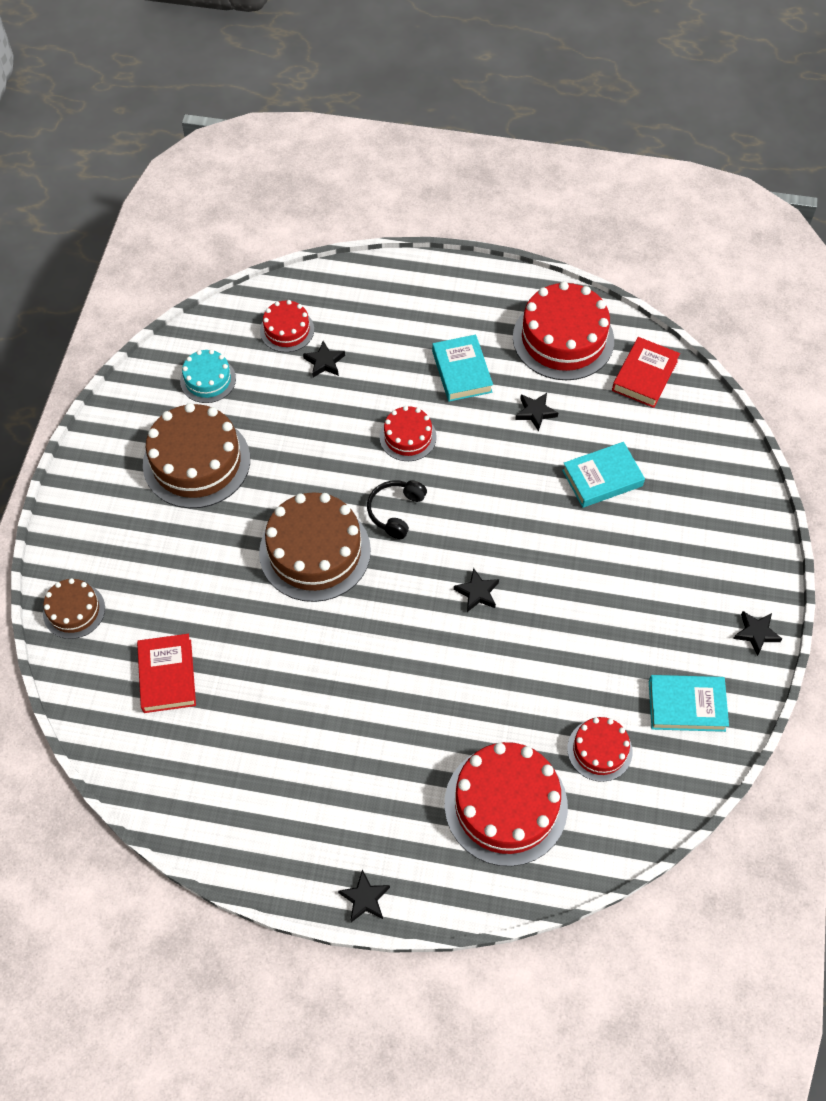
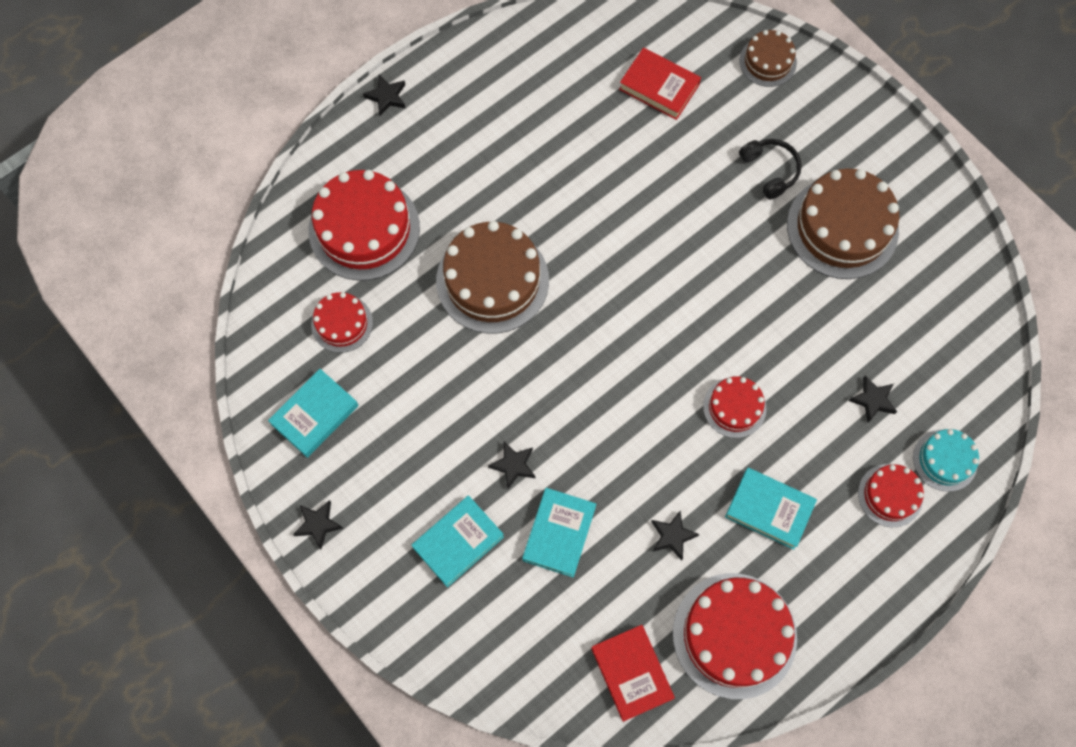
camera: 130 degrees right, 10 degrees up
(208, 380) = (926, 292): turquoise cake -> turquoise cake (945, 460)
(287, 330) = (936, 395): red cake -> red cake (890, 495)
(315, 551) = (681, 254): brown cake -> brown cake (492, 280)
(396, 511) = (667, 341): black headphones -> black headphones (770, 170)
(477, 593) = (541, 343): black star -> black star (513, 465)
(672, 534) = (458, 542): none -> turquoise book

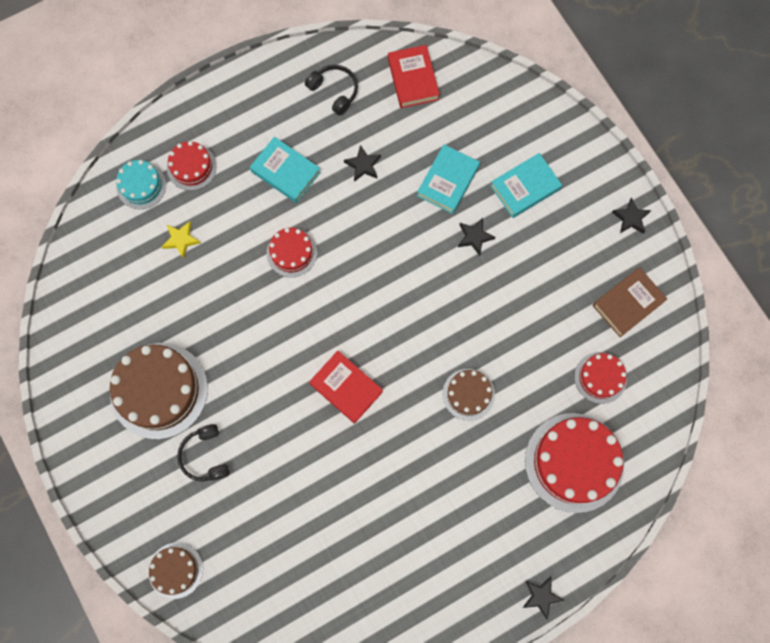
camera: 170 degrees left, 5 degrees up
(315, 415) = (628, 303): turquoise book -> brown book
(492, 280) = (468, 394): brown cake -> brown cake, size x0.54
(659, 87) = (284, 561): red book -> red book (346, 388)
(734, 635) = (334, 91): red cake -> black headphones
(873, 400) = (181, 240): black star -> yellow star

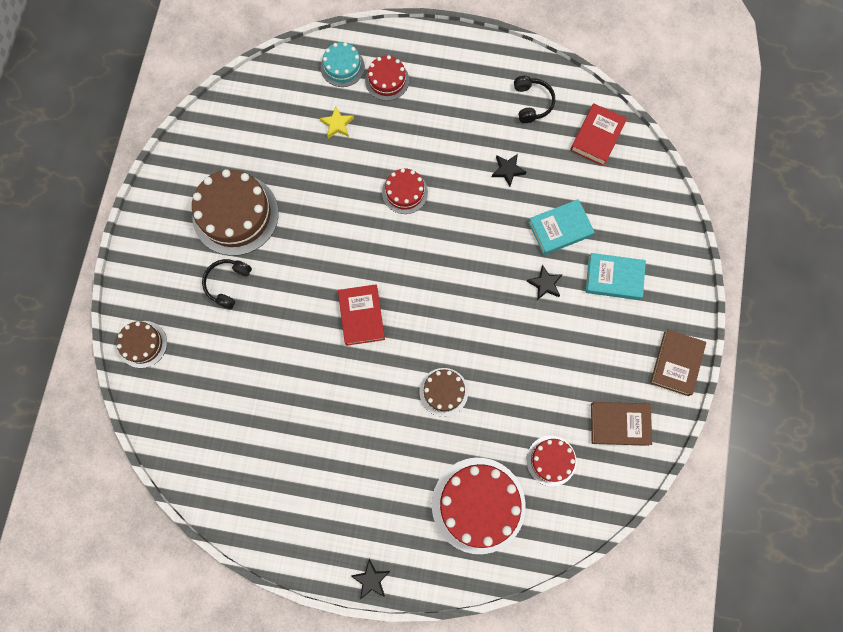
camera: 40 degrees right, 0 degrees up
(285, 172) = (449, 133): turquoise book -> none
(630, 218) = (676, 363): black star -> brown book

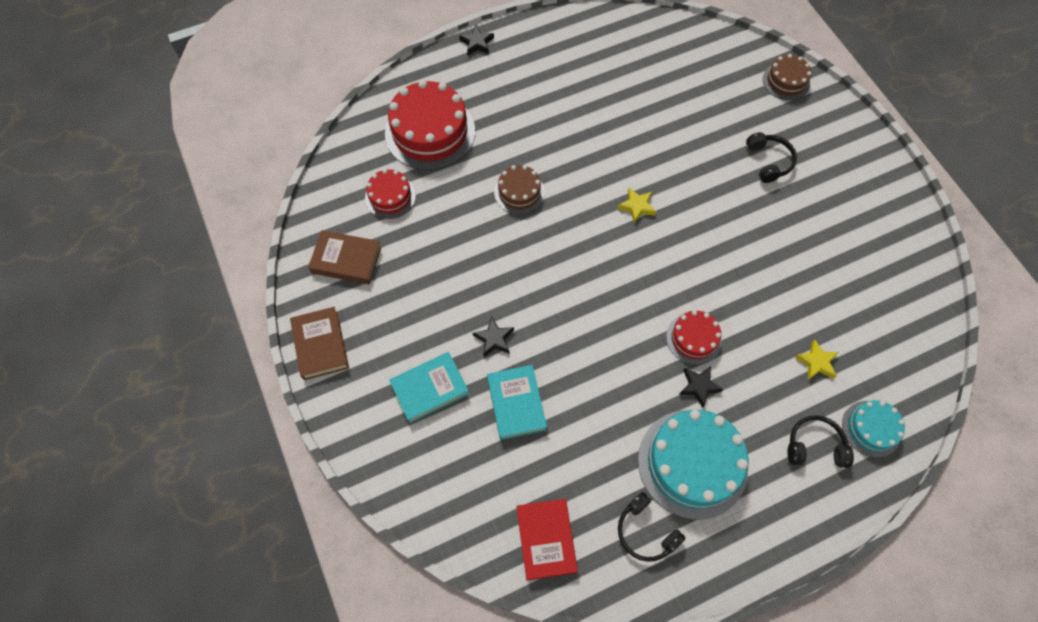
camera: 145 degrees right, 10 degrees down
(235, 214) = (820, 218): brown cake -> none
(361, 316) = (637, 206): red book -> yellow star
(387, 80) = (814, 446): red cake -> black headphones
(472, 120) = (692, 463): none -> turquoise cake
(507, 170) = (613, 431): black star -> black star (699, 386)
(560, 229) = (516, 404): turquoise book -> turquoise book turned 45 degrees counterclockwise
(619, 424) = (346, 260): brown book -> brown book turned 45 degrees clockwise

